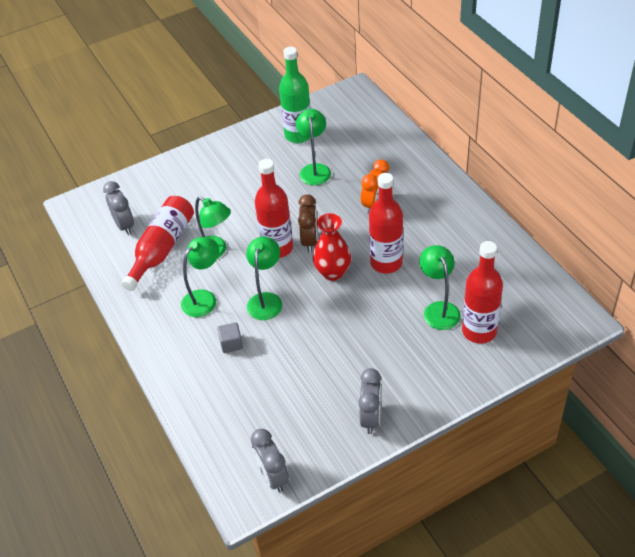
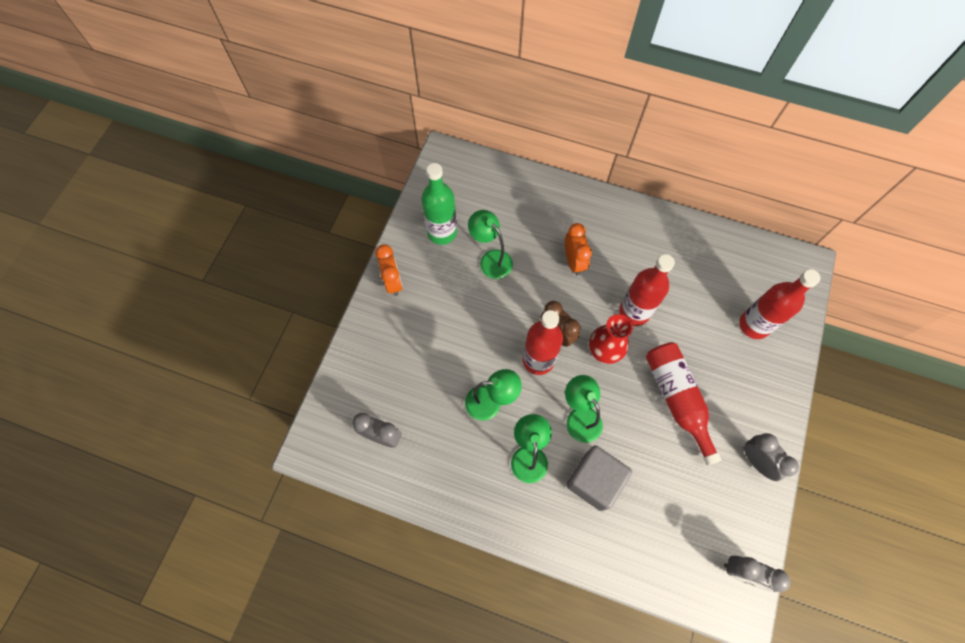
camera: 45 degrees left, 20 degrees up
(162, 249) = (441, 434): red bottle -> red bottle (677, 399)
(231, 145) = (393, 282): none -> orange clock
(231, 344) = (594, 481): grey cube -> grey cube, size x2.10
(439, 309) = (710, 326): green lamp -> none

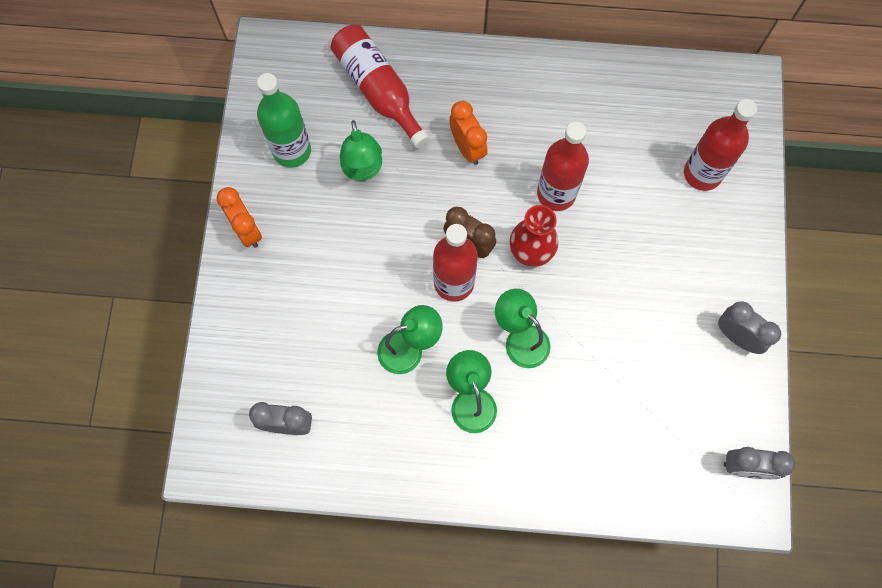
camera: 15 degrees left, 5 degrees up
(491, 259) = (363, 170): green lamp -> green lamp turned 135 degrees counterclockwise
(594, 481) = (555, 409): grey cube -> none
(677, 399) = (630, 287): red bottle -> red bottle (378, 90)

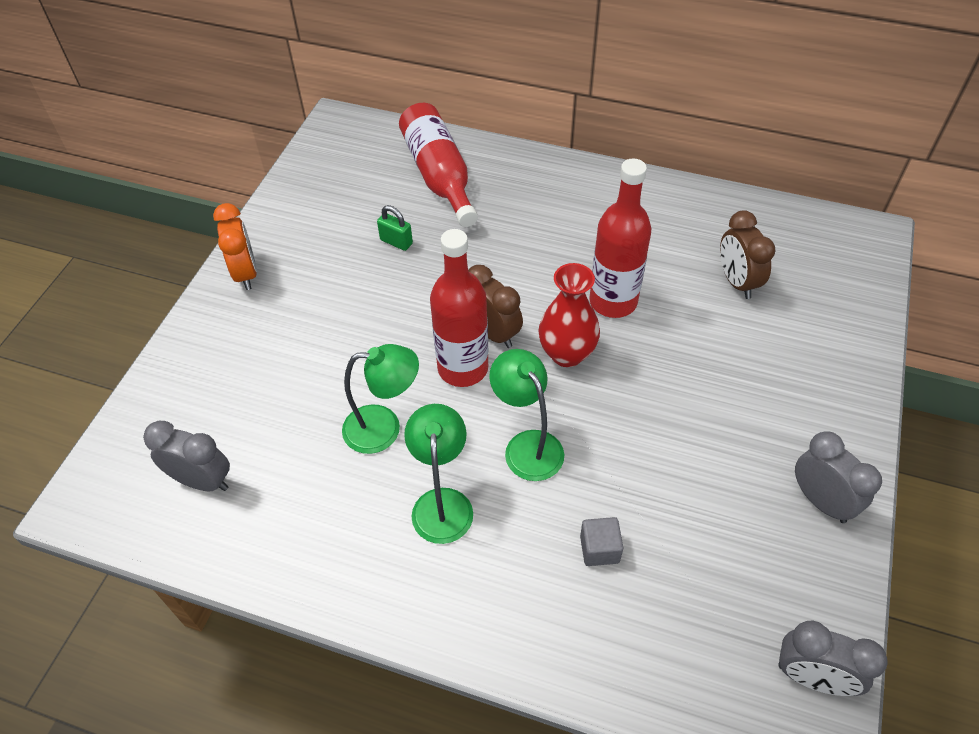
camera: 15 degrees right, 20 degrees down
(292, 151) = (326, 212): green bottle -> none
(363, 170) = (396, 242): green lamp -> green padlock
(467, 148) = (520, 241): orange clock -> none
(591, 410) = (599, 549): none -> grey cube
(650, 153) = (737, 282): none -> brown clock
(702, 173) = (799, 313): red bottle -> none

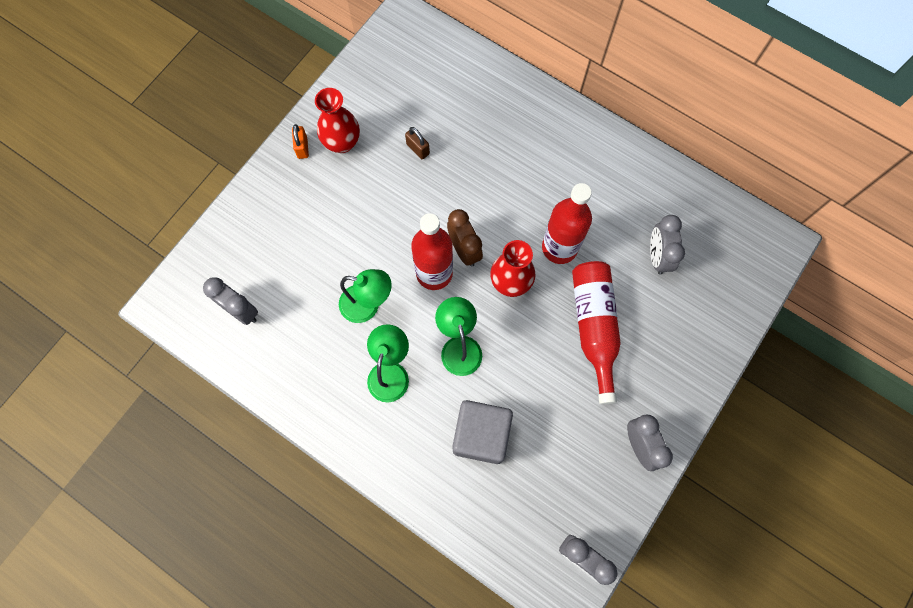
camera: 15 degrees right, 20 degrees up
(246, 273) = (302, 148): orange clock -> orange padlock
(297, 257) = (342, 143): none -> red vase
(396, 242) = (418, 149): green padlock -> brown padlock
(439, 175) = (467, 93): red bottle -> red bottle (594, 327)
(599, 549) = (481, 435): grey cube -> grey cube, size x2.10
(737, 282) = (658, 256): brown clock -> grey clock

